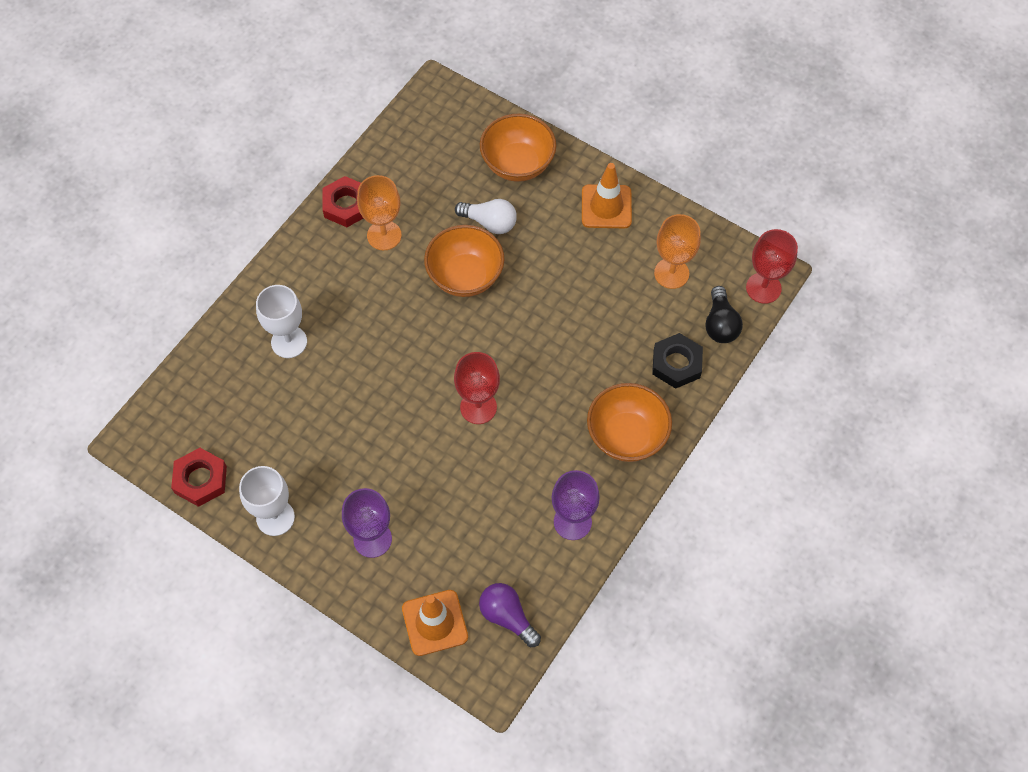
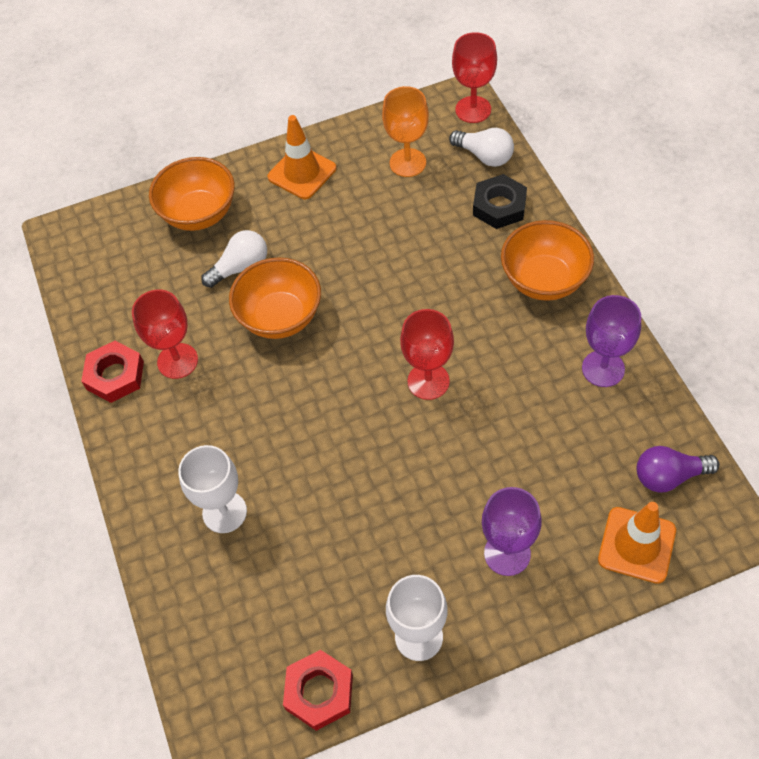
camera: 50 degrees left, 5 degrees down
(384, 235) = (177, 361): orange goblet -> red goblet
(720, 324) = (484, 156): black light bulb -> white light bulb

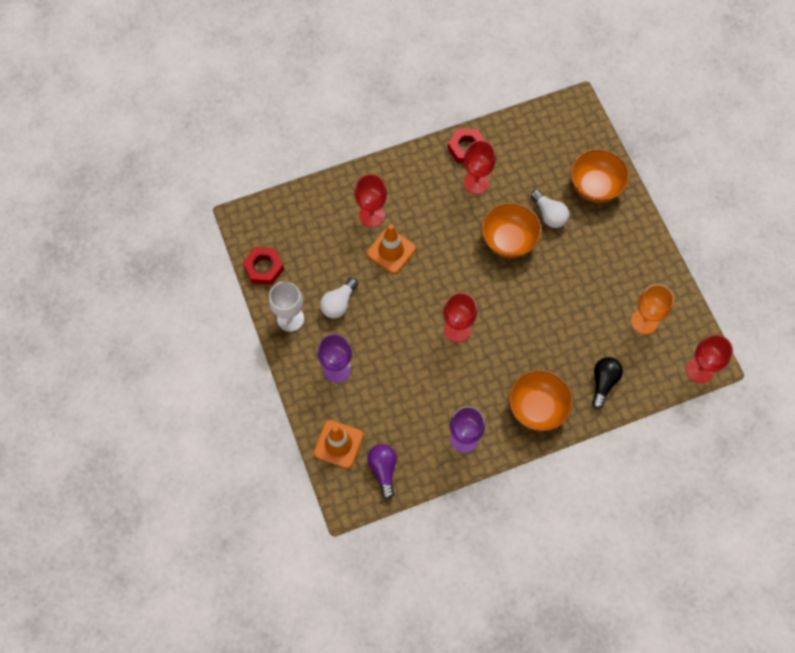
camera: 85 degrees right, 10 degrees up
(224, 512) = (371, 215): white goblet -> red goblet
(302, 173) = (633, 250): orange traffic cone -> orange traffic cone (391, 251)
(484, 156) = (652, 375): white light bulb -> white light bulb (339, 303)
(499, 206) = (603, 382): black nut -> black light bulb

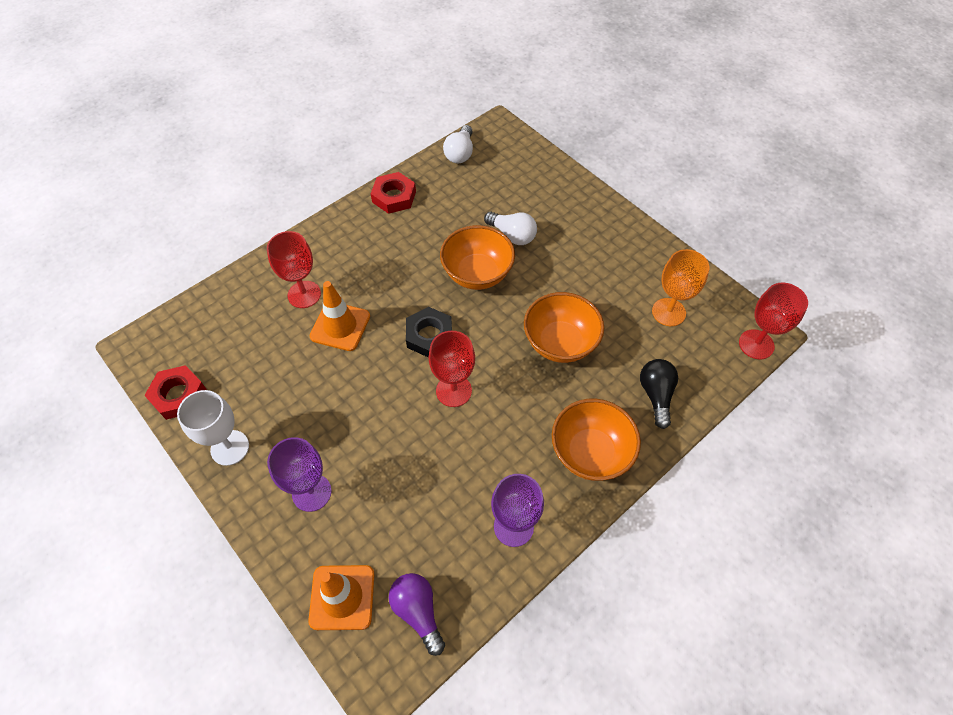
camera: 20 degrees left, 10 degrees down
(339, 303) = (291, 408): white light bulb -> white light bulb (460, 153)
(454, 280) = (429, 335): none -> black nut
(476, 182) = (417, 226): red goblet -> none
(595, 186) = (550, 194): orange bowl -> orange bowl (560, 343)

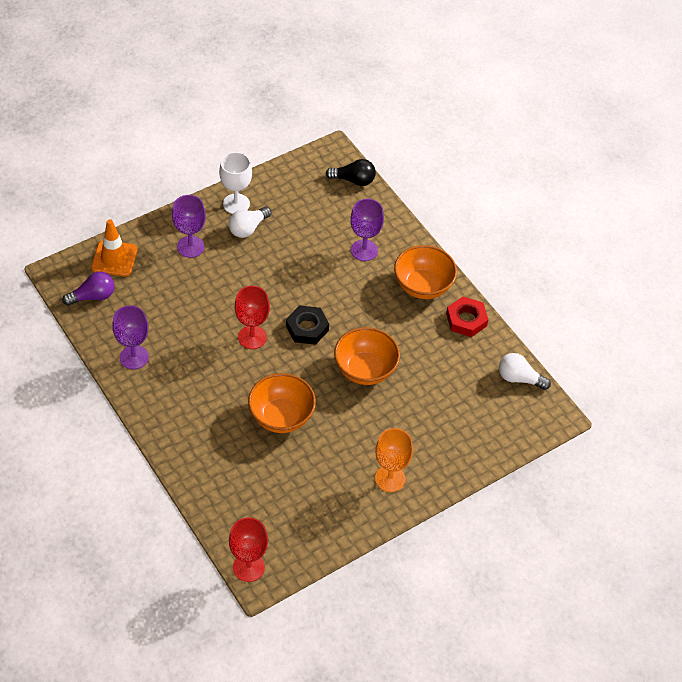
camera: 95 degrees right, 5 degrees down
(178, 395) = (285, 176): red nut -> none
(304, 294) = (364, 250): red goblet -> purple goblet
(340, 326) = (328, 271): orange traffic cone -> none
(512, 235) = (406, 403): white light bulb -> white light bulb (248, 228)
(590, 453) = (177, 416): orange bowl -> orange bowl (423, 286)
(656, 395) = (216, 474): black light bulb -> black light bulb (354, 180)
(668, 312) = (297, 507): orange goblet -> orange goblet (390, 478)

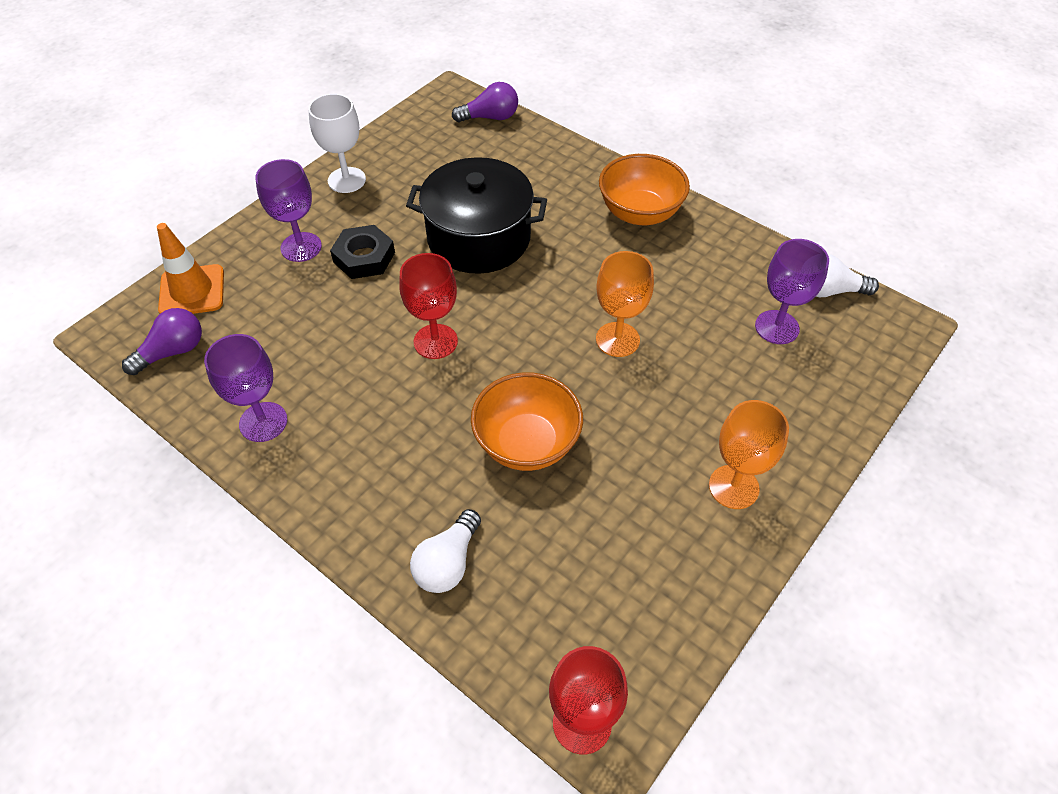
camera: 15 degrees left, 0 degrees up
(248, 228) = (374, 204): white light bulb -> white light bulb (447, 563)
(307, 273) = (479, 238): none -> black pot
(307, 328) = (509, 307): black nut -> black nut (364, 257)
(354, 180) = (490, 117): black light bulb -> purple light bulb
(364, 250) = (542, 191): purple goblet -> purple goblet (777, 327)
(365, 370) = (617, 339): orange bowl -> orange goblet
(466, 320) = (717, 238): red nut -> none

